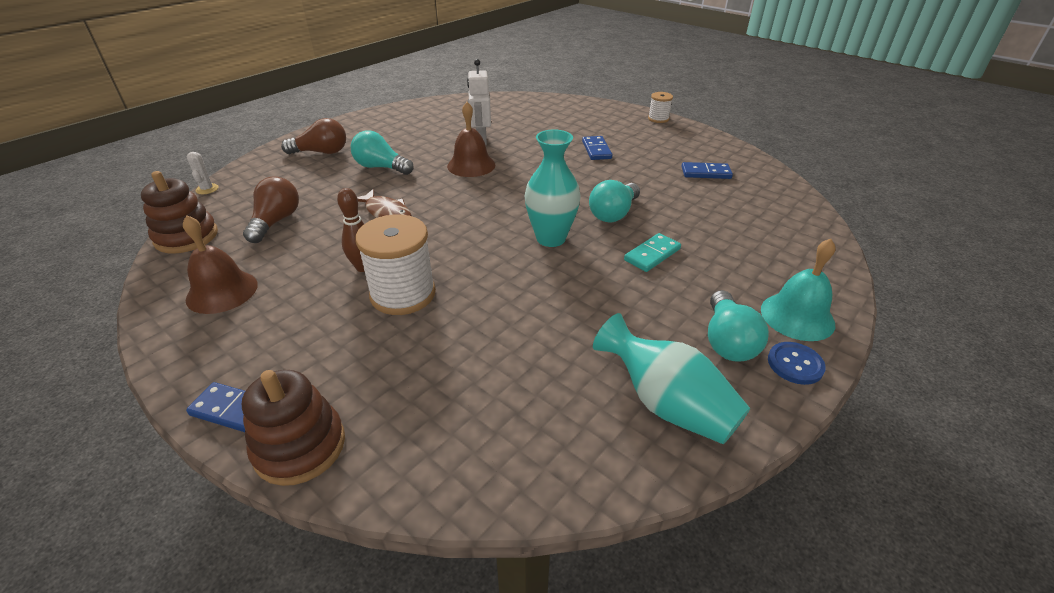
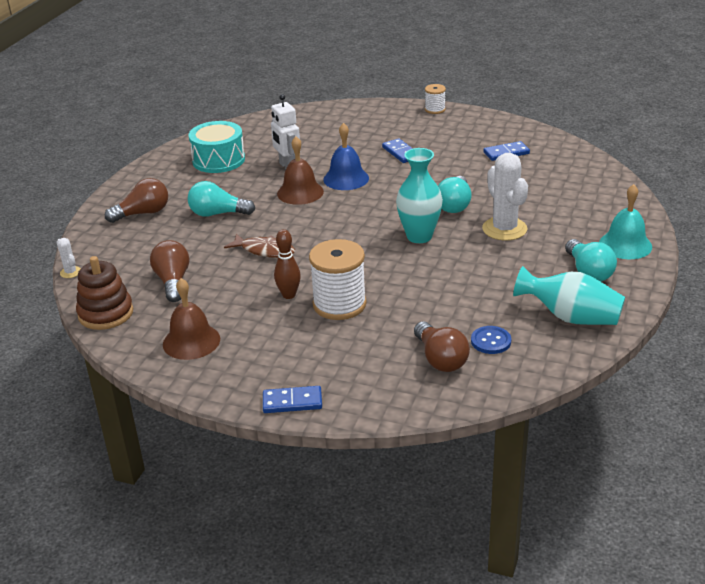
camera: 20 degrees left, 5 degrees down
(300, 446) = (358, 405): brown stacking toy -> none
(428, 122) = (218, 160): none -> turquoise drum
(453, 410) = (440, 359): none -> brown light bulb
(524, 162) = (346, 178): none -> blue bell
(652, 255) = (504, 229): turquoise domino -> white cactus
(795, 364) = (636, 274): blue button -> blue button (491, 341)

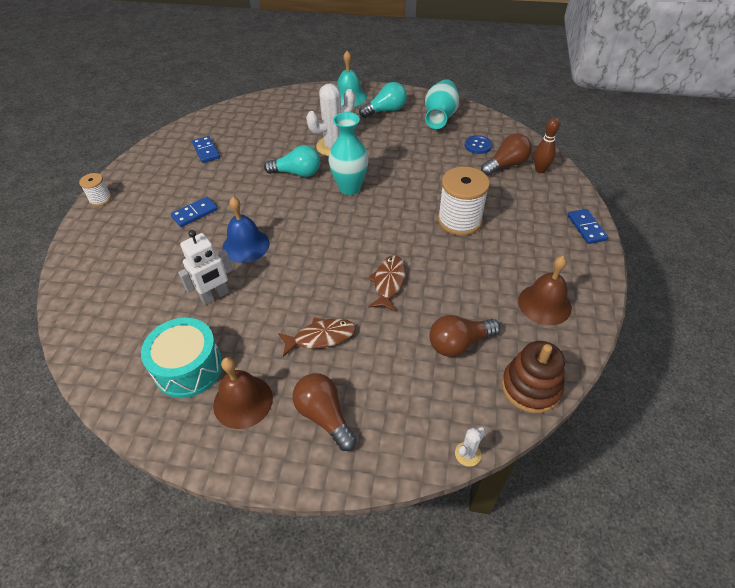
camera: 100 degrees left, 15 degrees up
(218, 214) = (321, 337): turquoise light bulb -> brown fish
(289, 295) = (456, 252): brown bowling pin -> brown bowling pin (540, 170)
(300, 192) = (273, 275): brown bell -> brown bell (243, 401)

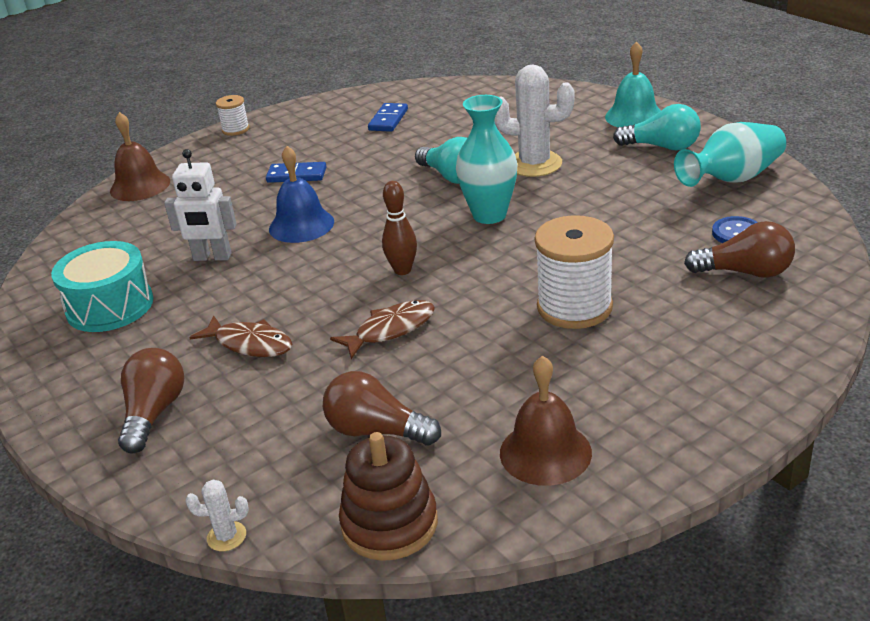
camera: 45 degrees right, 15 degrees down
(243, 401) = (110, 358): brown bell -> brown bell (140, 186)
(540, 170) = (792, 300): brown bowling pin -> brown bowling pin (402, 270)
(586, 228) = (754, 400): blue domino -> none

